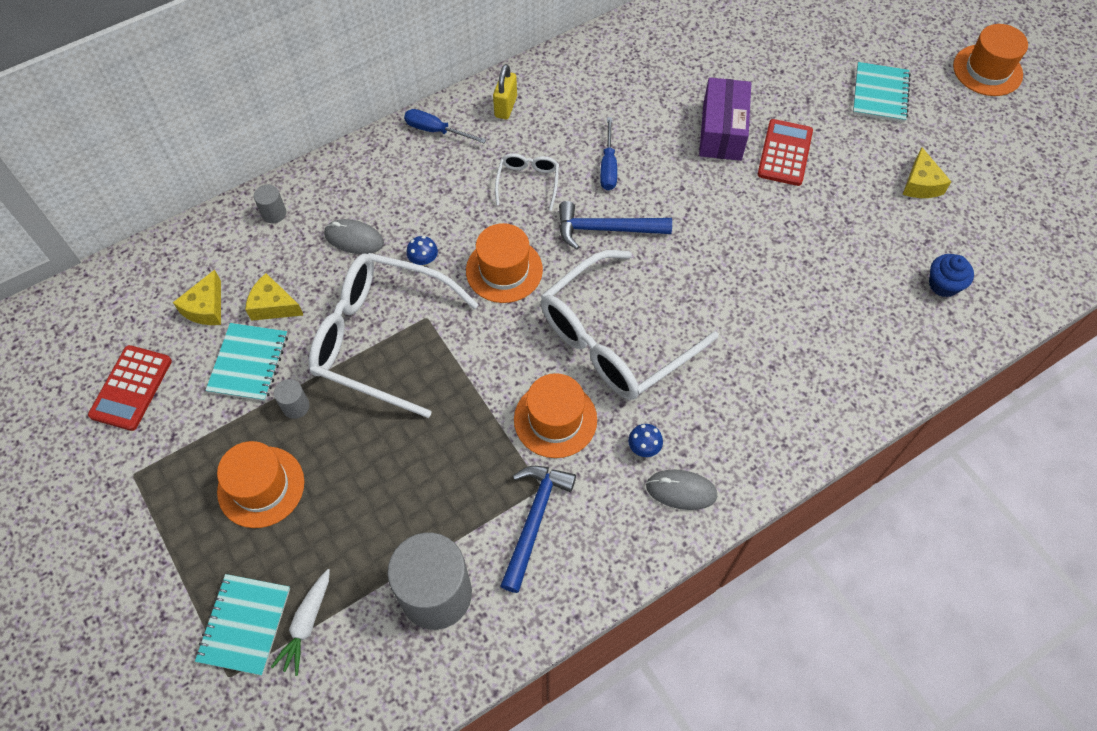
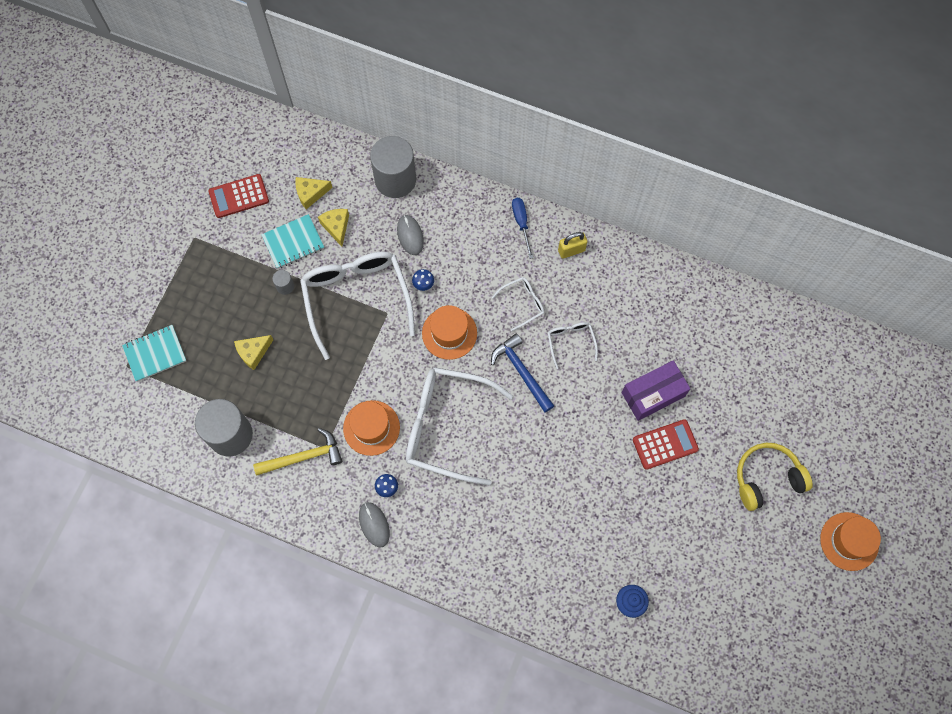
camera: 55 degrees right, 10 degrees up
(261, 486) = (229, 304): orange hat -> none
(274, 213) = (395, 179): grey cylinder -> grey cylinder, size x2.38
(306, 624) = (174, 383): white carrot -> none
(534, 520) = (303, 457): blue hammer -> yellow hammer
(608, 166) = (571, 342): blue screwdriver -> white glasses
(880, 94) = (767, 478): turquoise notebook -> yellow headphones
(920, 184) = (705, 546): yellow cheese -> yellow cheese (253, 352)

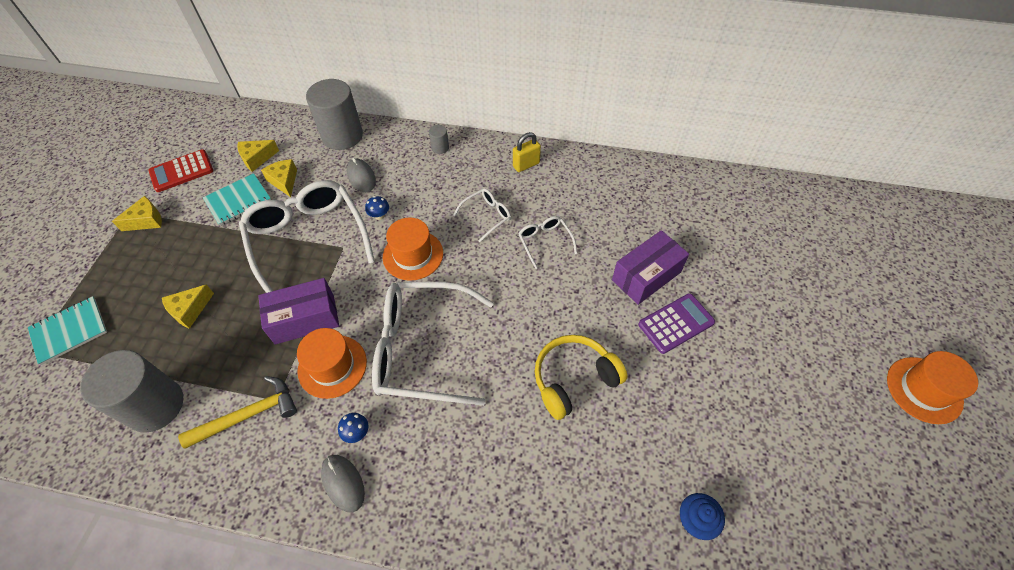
camera: 10 degrees left, 15 degrees down
(210, 249) = (146, 220): none -> yellow cheese
(285, 286) = (229, 240): grey cylinder -> grey cylinder (440, 148)
(350, 380) = (305, 319): none -> purple box
(521, 223) = (472, 151): blue screwdriver -> none
(521, 372) = (498, 278): blue hammer -> none
(665, 444) = (676, 323): red calculator -> purple calculator
(767, 478) = (801, 339): yellow headphones -> yellow headphones (574, 379)

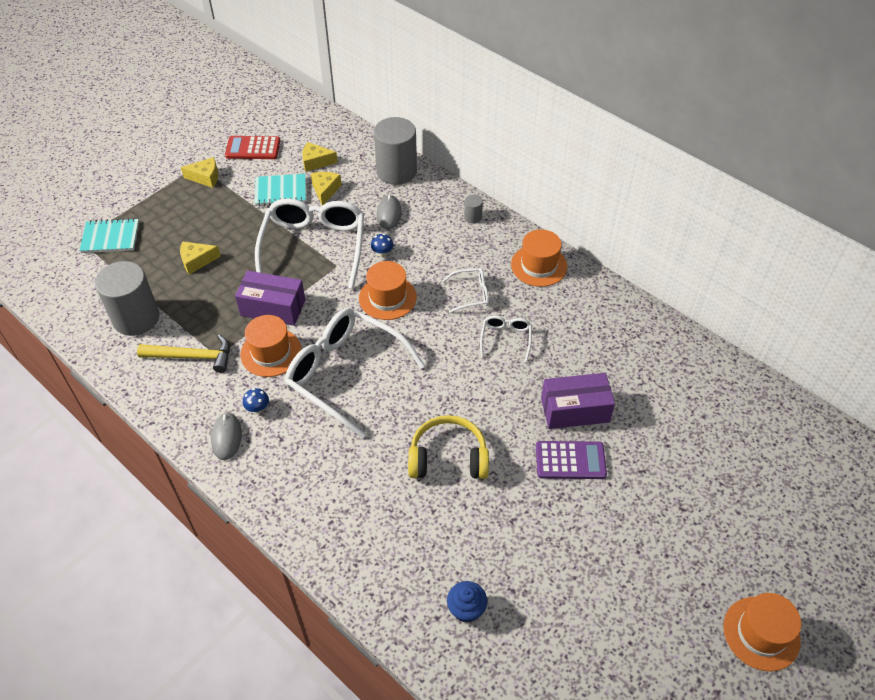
camera: 30 degrees right, 5 degrees down
(526, 165) = (539, 265): yellow padlock -> orange hat

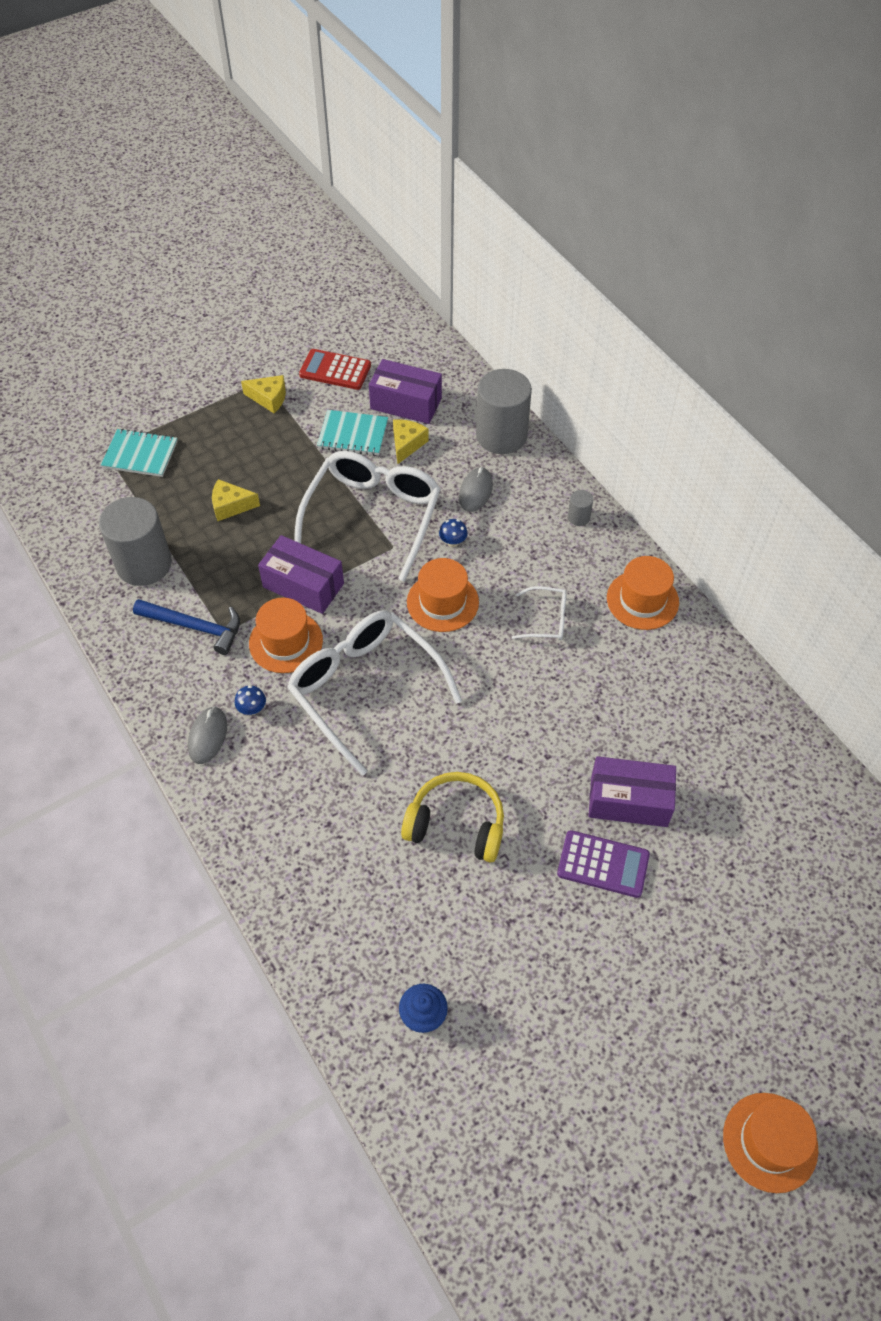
camera: 15 degrees right, 5 degrees up
(192, 357) = (195, 627): yellow hammer -> blue hammer
(316, 162) = (406, 403): yellow cheese -> purple box
(505, 339) = (571, 689): white glasses -> none

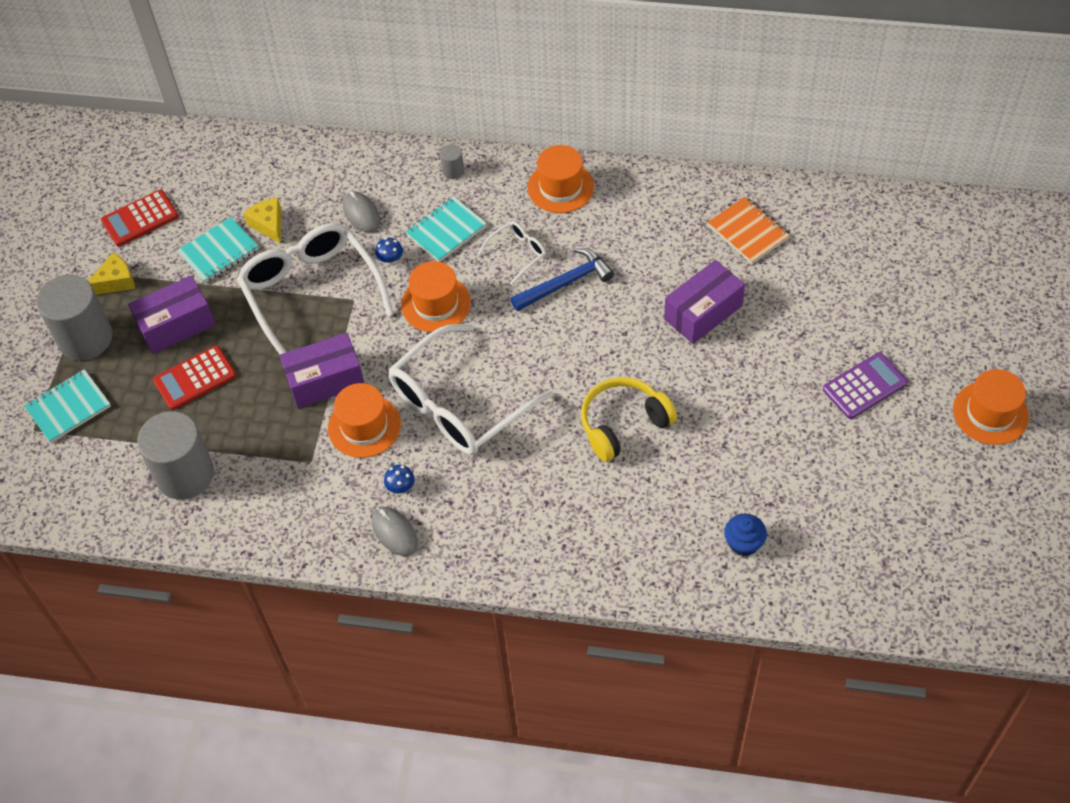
camera: 45 degrees left, 0 degrees up
(195, 627) = (285, 478): blue hammer -> blue hammer (566, 283)
(231, 506) = (195, 378): yellow cheese -> red calculator
(366, 690) = (460, 403): white glasses -> white glasses turned 45 degrees counterclockwise
(406, 403) = (228, 197): purple box -> purple box (176, 325)
(501, 435) = (329, 161): grey cylinder -> grey cylinder (85, 338)
(517, 556) = (446, 230): none -> turquoise notebook
(603, 864) = (734, 361): purple calculator -> purple calculator (864, 386)
(749, 773) = (748, 232): none -> orange notebook

